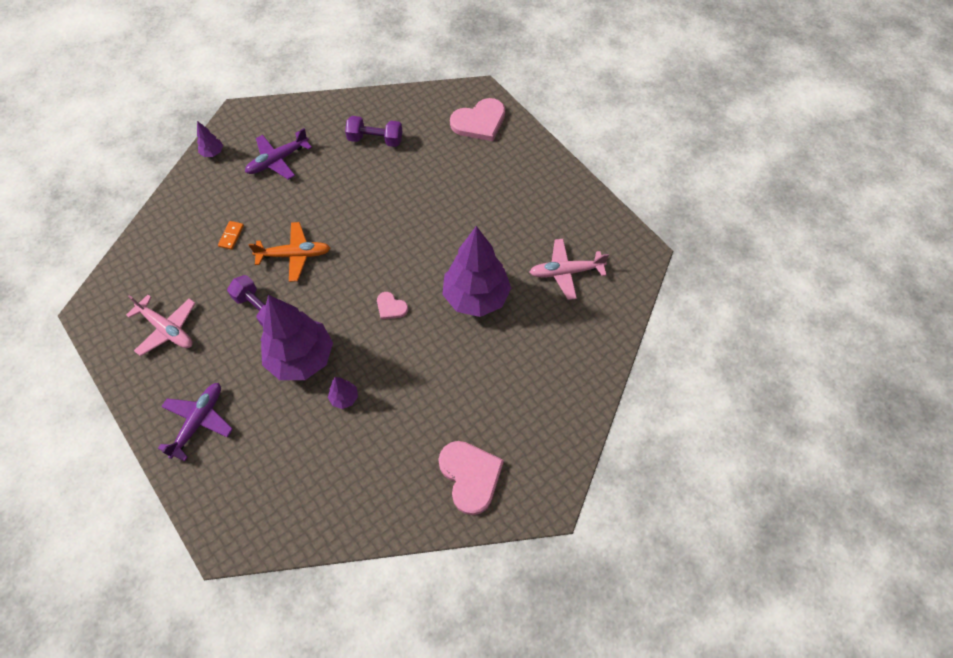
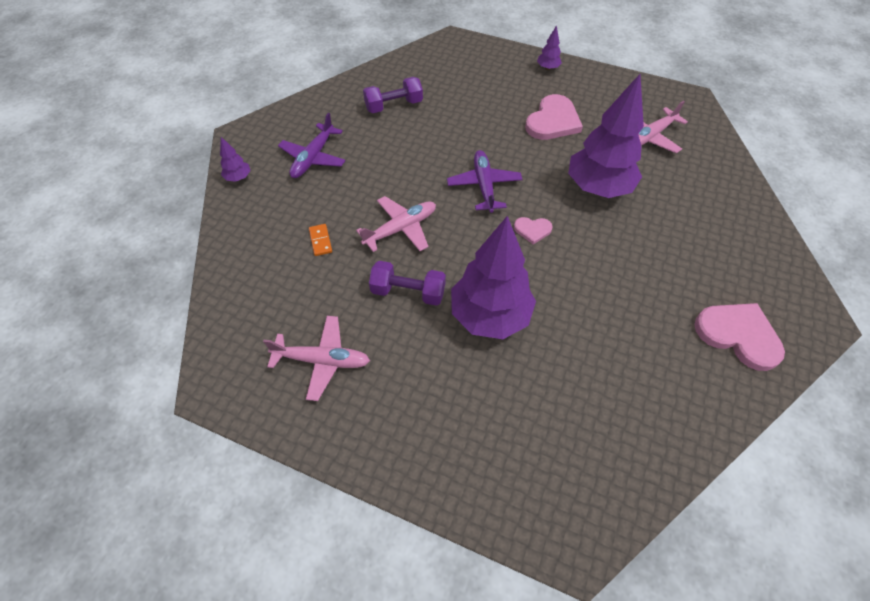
camera: 30 degrees left, 5 degrees down
(198, 422) = (436, 434): purple plane -> purple plane (484, 186)
(294, 255) = (400, 229): orange plane -> pink plane
(344, 398) = (564, 329): purple tree -> purple tree (547, 68)
(479, 122) = (473, 59): pink heart -> pink heart (553, 121)

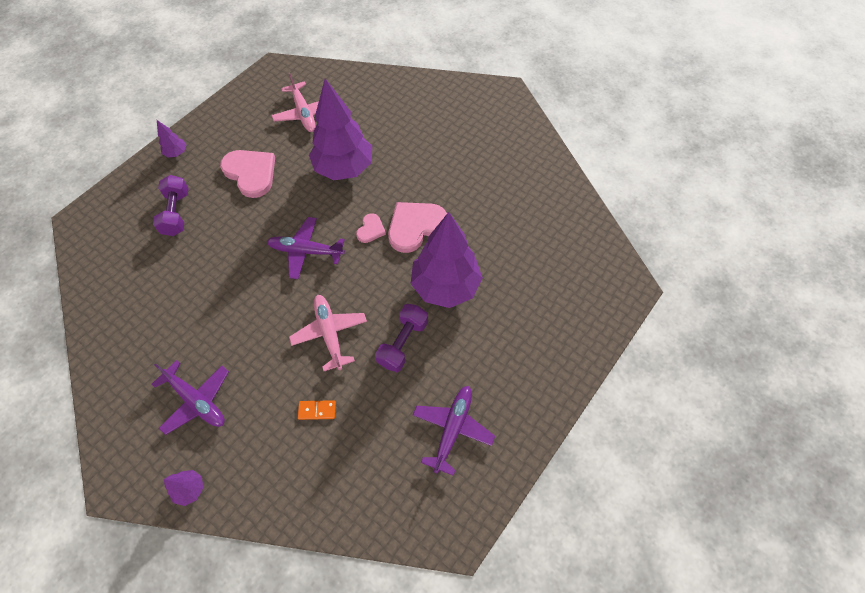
camera: 75 degrees left, 5 degrees up
(322, 360) = (452, 429): pink plane -> purple plane
(394, 106) = (156, 303): purple dumbbell -> purple dumbbell (176, 213)
(738, 335) = (505, 139): pink heart -> pink heart (415, 226)

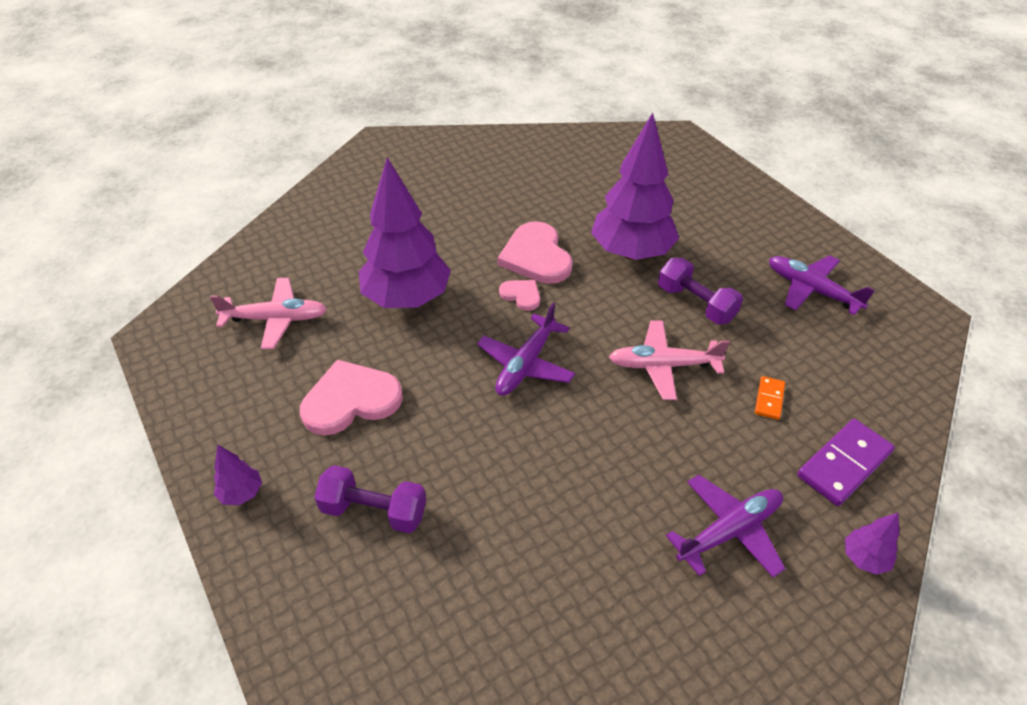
camera: 70 degrees left, 15 degrees down
(268, 470) = (844, 464): none -> purple domino

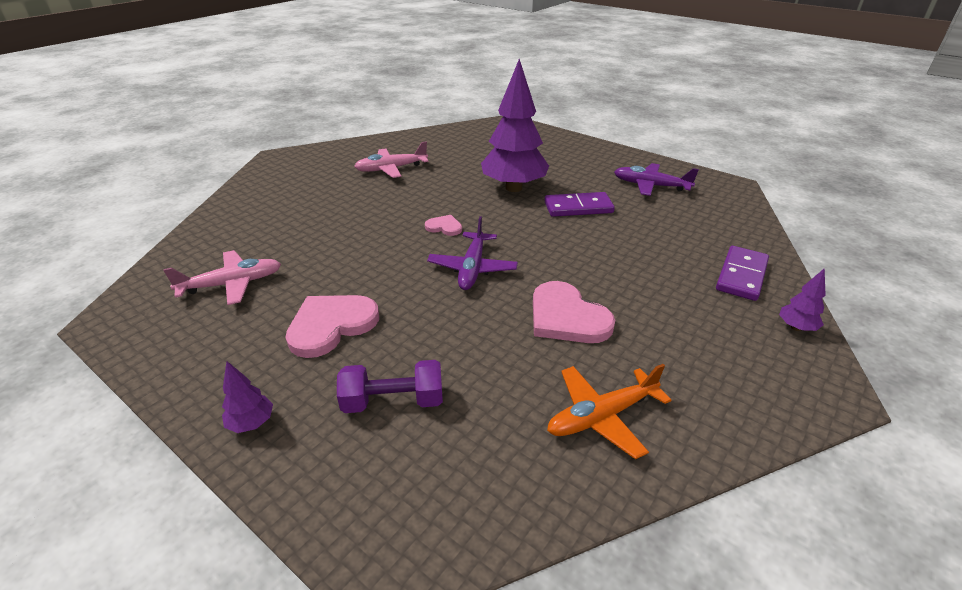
camera: 20 degrees left, 10 degrees down
(407, 299) = (349, 247): purple tree -> none
(536, 256) = (443, 202): pink heart -> pink heart (567, 317)
(569, 597) = (602, 416): none -> orange plane
(663, 365) = (578, 247): pink plane -> pink plane (391, 169)
(696, 303) = (578, 207): purple dumbbell -> purple domino
(729, 531) = (693, 336): purple plane -> none
(769, 399) = (665, 250): orange domino -> none

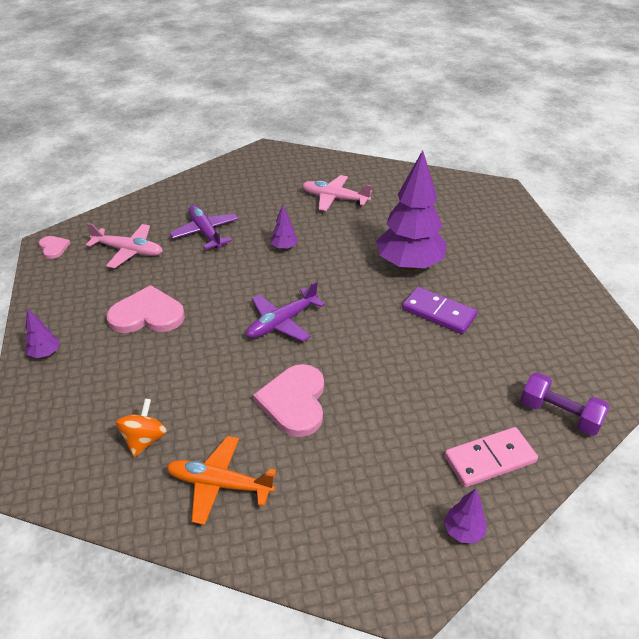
camera: 40 degrees right, 5 degrees up
(393, 401) = (121, 388): purple dumbbell -> purple dumbbell (559, 415)
(396, 216) = (284, 247): none -> purple tree
(444, 227) = (307, 275): pink heart -> pink heart (53, 248)
(482, 429) = (144, 440): none -> orange spinning top
(651, 186) = (543, 326): purple plane -> purple plane (206, 232)
(741, 275) = (489, 459): purple domino -> pink domino

